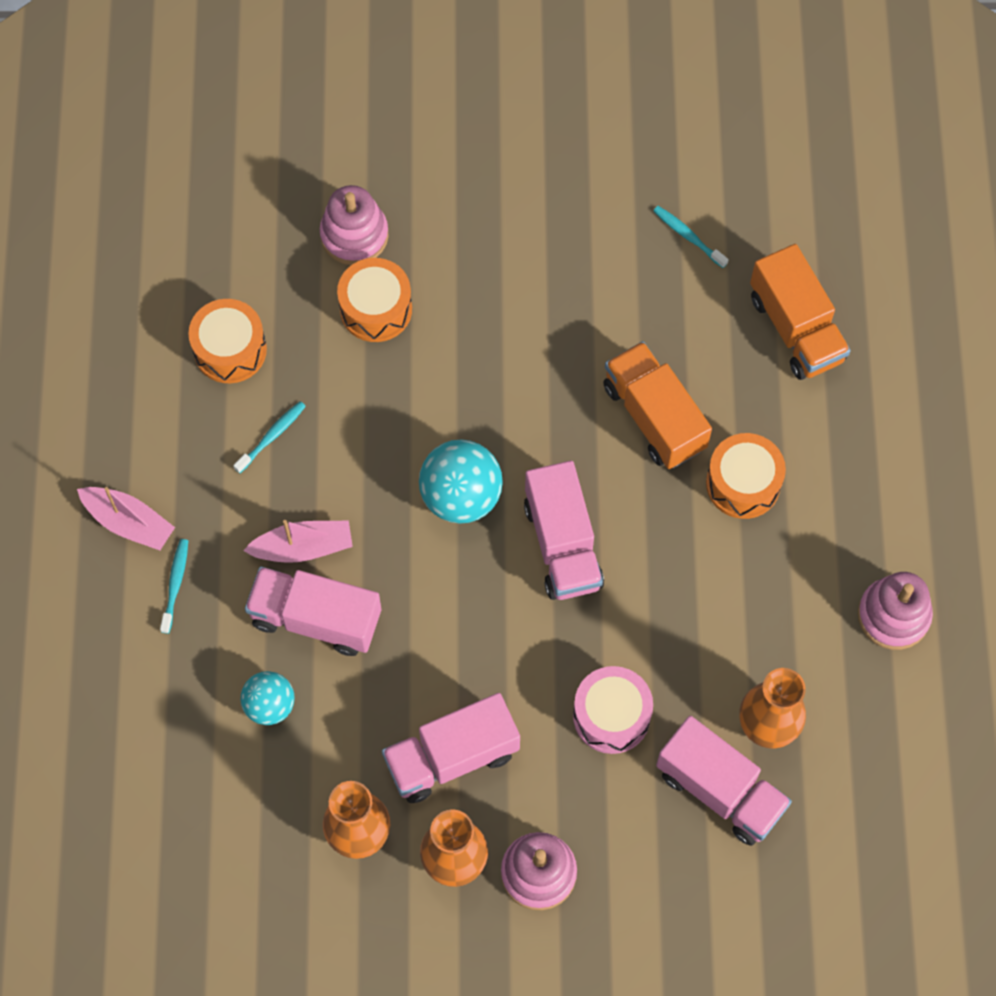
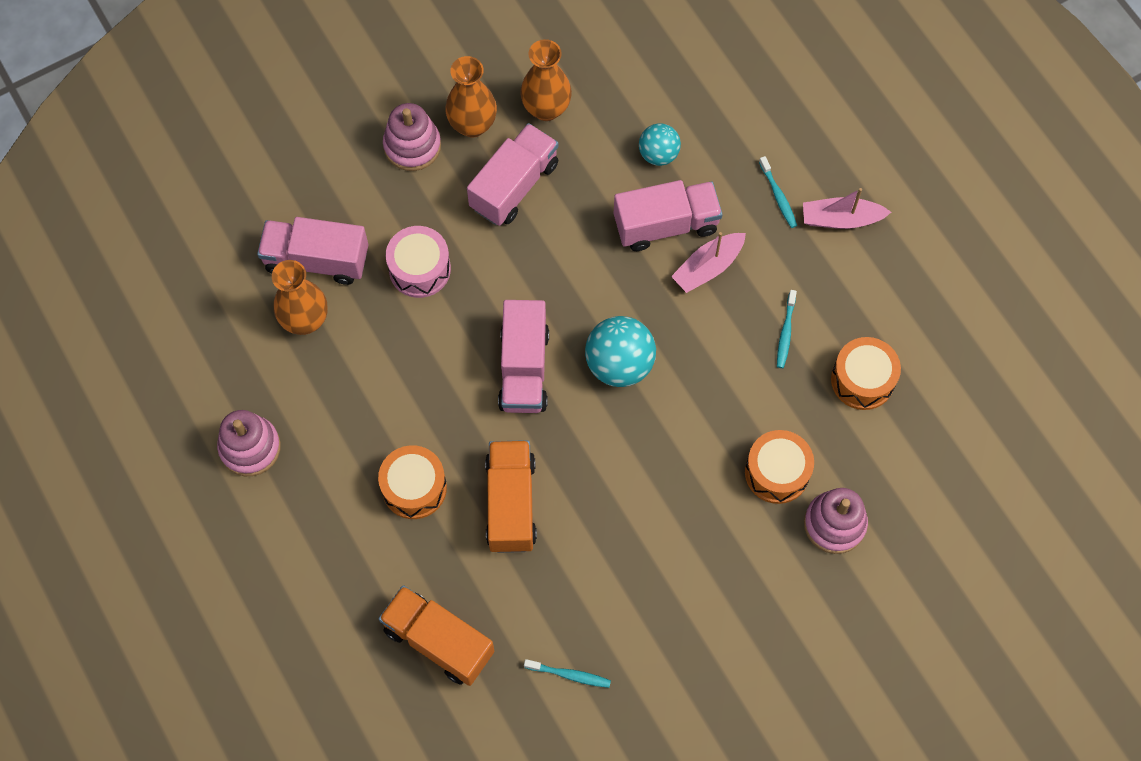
camera: 150 degrees right, 0 degrees up
(562, 544) = (524, 369): pink truck -> pink truck turned 135 degrees counterclockwise
(654, 417) = (511, 504): orange truck -> orange truck turned 120 degrees counterclockwise

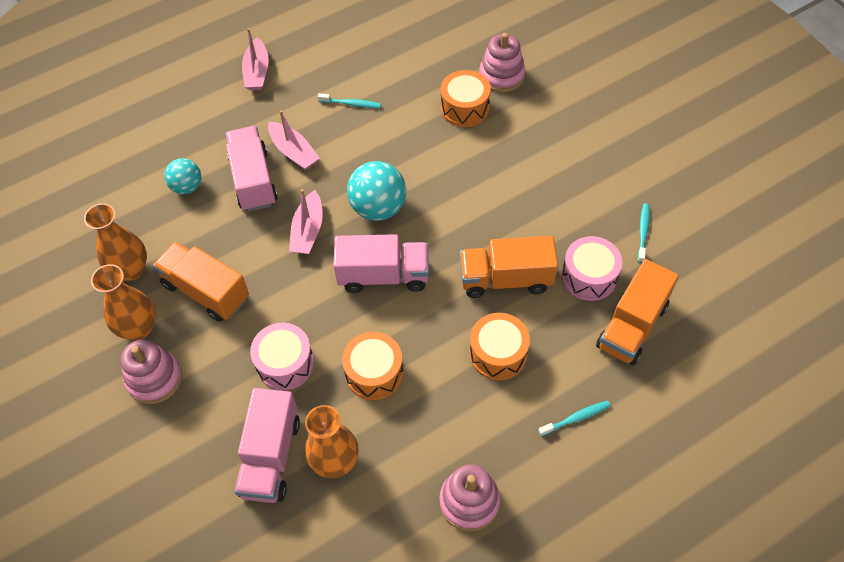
camera: 90 degrees left, 10 degrees down
(508, 600) = (589, 276): none -> pink drum
(514, 186) = (206, 291): pink truck -> orange truck
(590, 287) = (308, 231): none -> pink boat
(778, 196) = (234, 109): turquoise toothbrush -> turquoise toothbrush (576, 418)
(862, 380) = (389, 60): orange drum -> orange drum (374, 373)

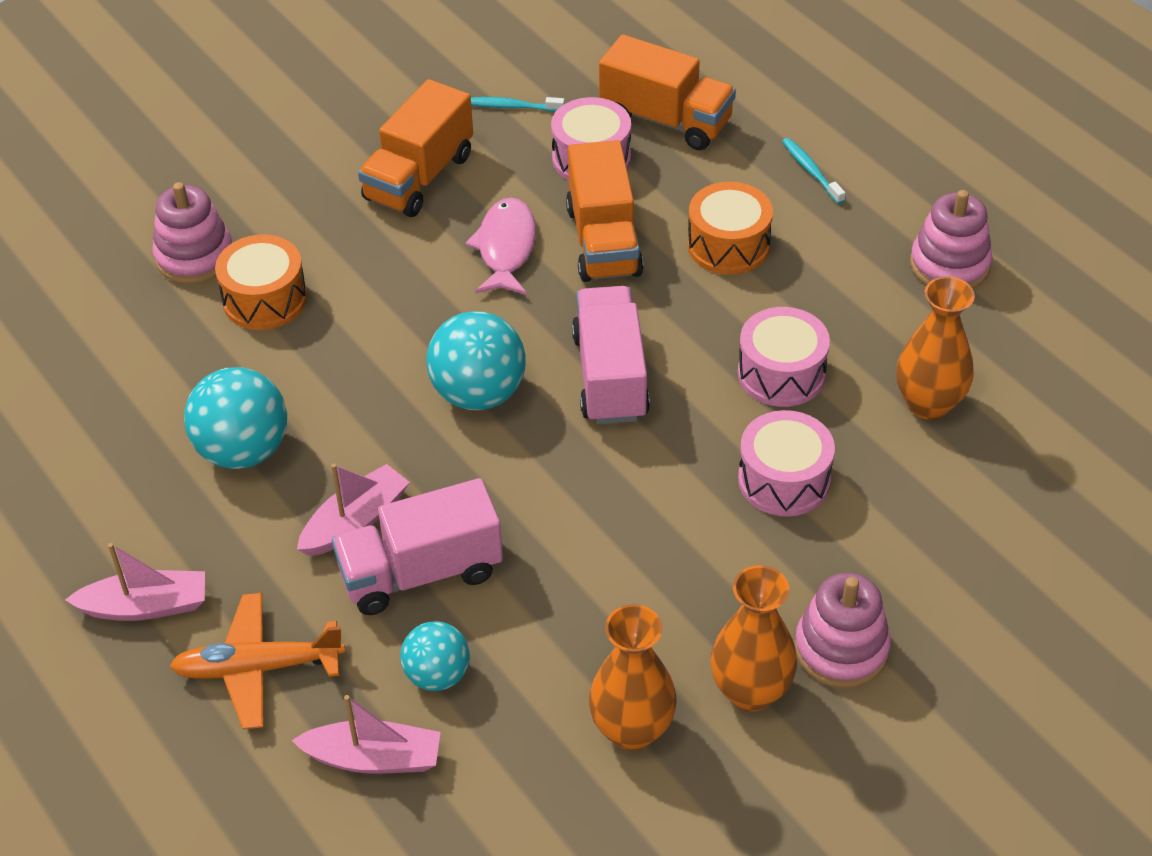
camera: 95 degrees left, 10 degrees down
(206, 291) = (664, 605): orange truck -> orange truck (419, 177)
(210, 116) = (258, 668): none -> orange plane
(271, 456) = (938, 477): pink truck -> none
(308, 231) = (529, 480): pink boat -> pink boat (374, 758)
(351, 104) = (243, 450): turquoise toothbrush -> turquoise ball
(374, 373) = (781, 373): orange drum -> pink drum
(501, 225) = (506, 248): none -> pink fish

